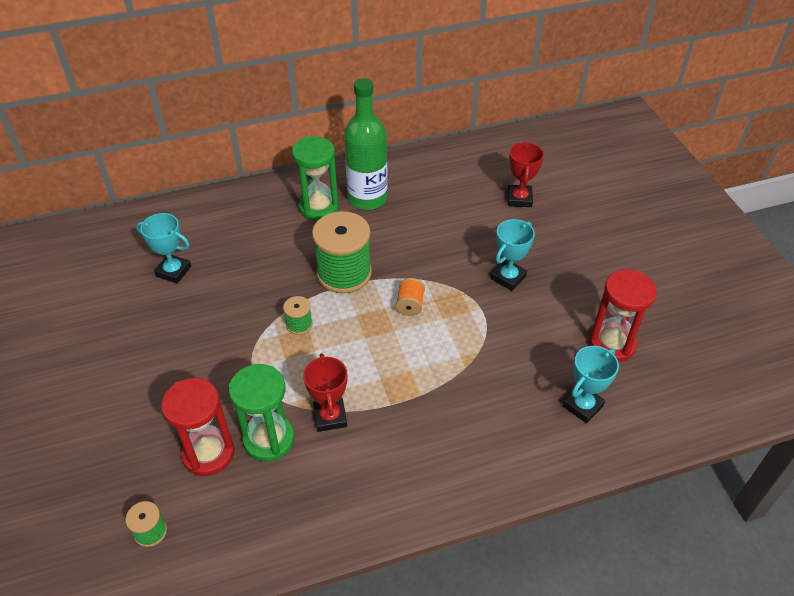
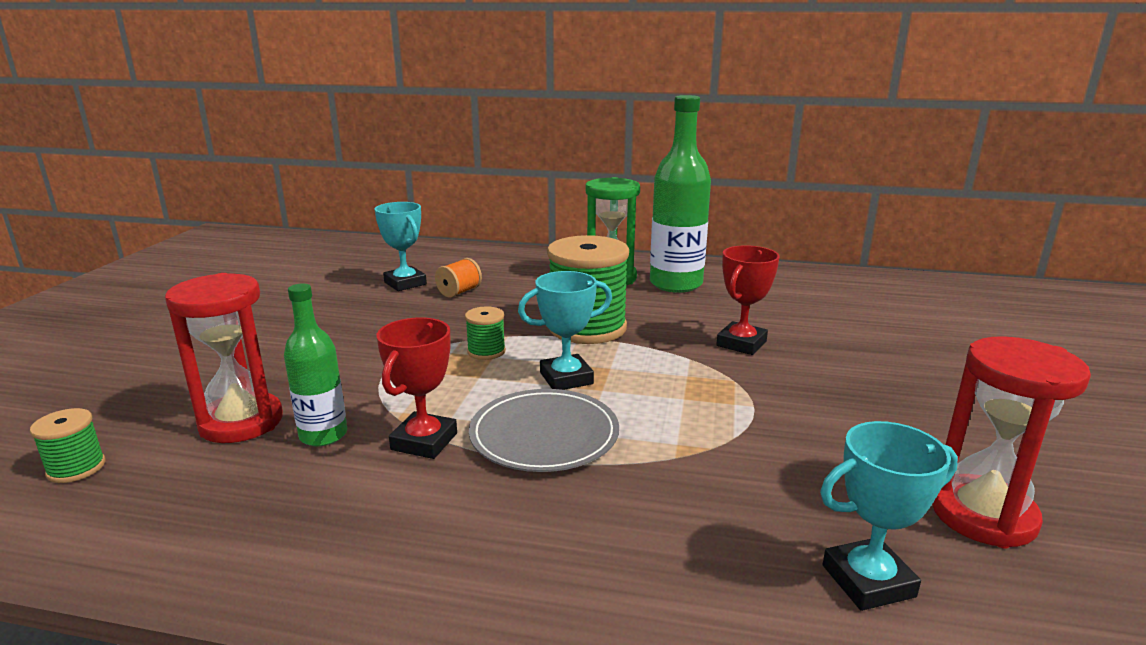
camera: 30 degrees right, 25 degrees down
(269, 439) = (323, 435): green hourglass -> green bottle
(390, 382) = (544, 435): none -> grey plate
(410, 305) = (647, 374): orange spool -> orange spool (459, 292)
(508, 277) = (823, 388): turquoise trophy -> turquoise trophy (566, 378)
(519, 199) = (893, 326): red trophy -> red trophy (741, 343)

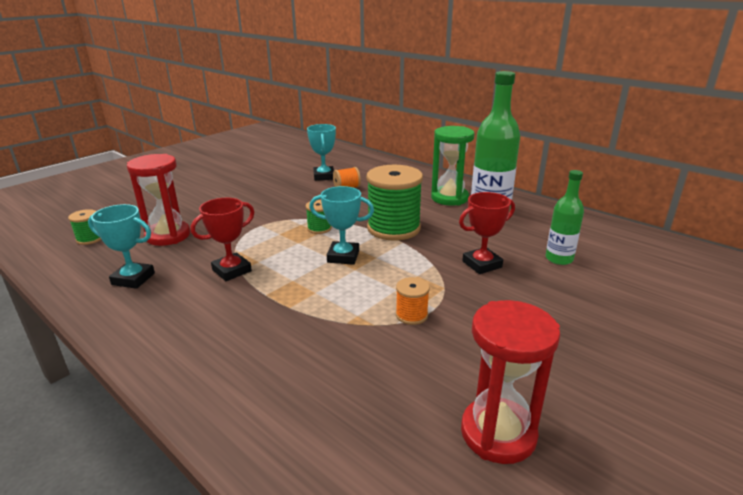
camera: 30 degrees right, 5 degrees up
(323, 435) = (193, 253): green bottle -> green bottle (559, 259)
(544, 435) = (292, 286): grey plate -> none
(739, 422) = (411, 315): none -> orange spool
(868, 581) = (364, 437): turquoise trophy -> turquoise trophy (133, 279)

